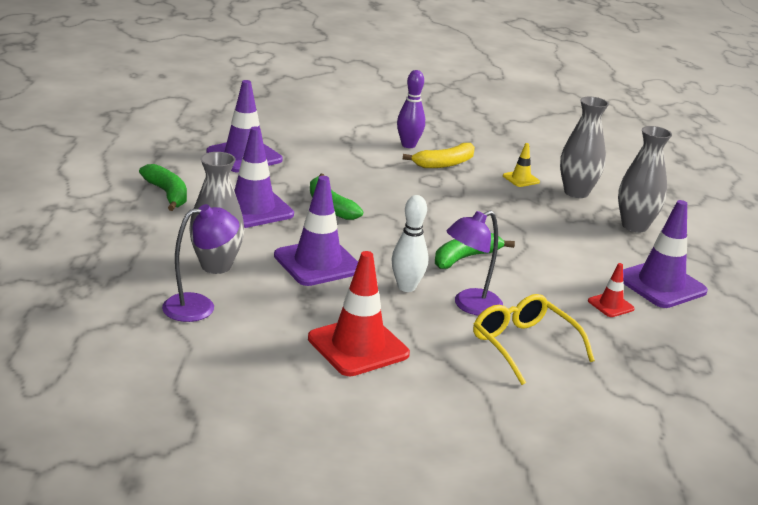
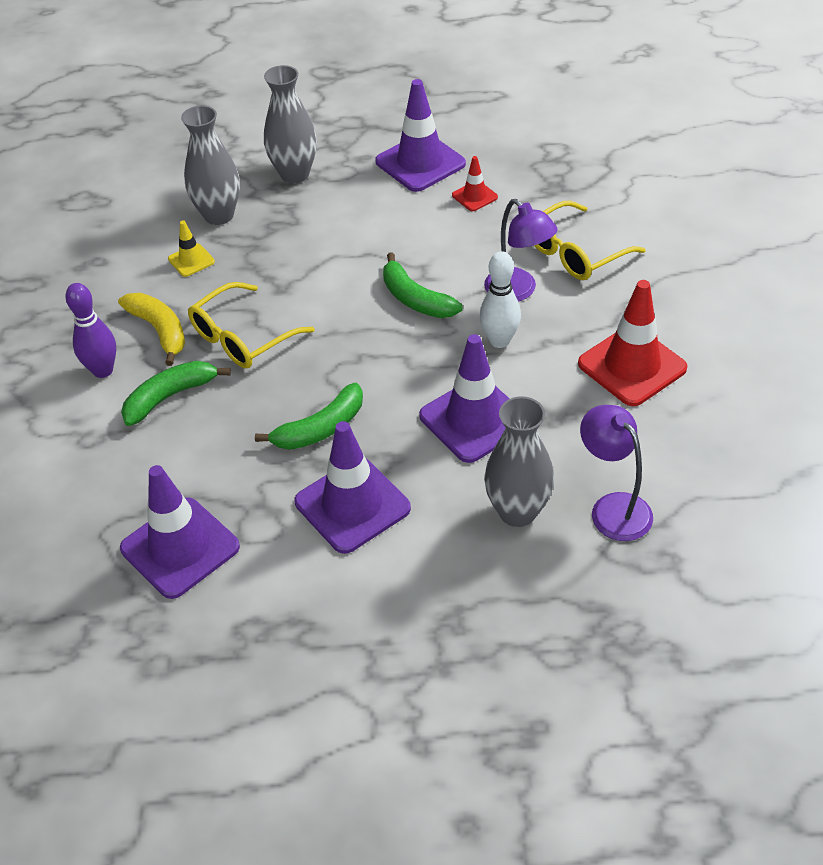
camera: 90 degrees left, 20 degrees up
(167, 194) = (334, 611): green banana -> green banana (170, 397)
(432, 189) = (243, 337): none -> yellow glasses

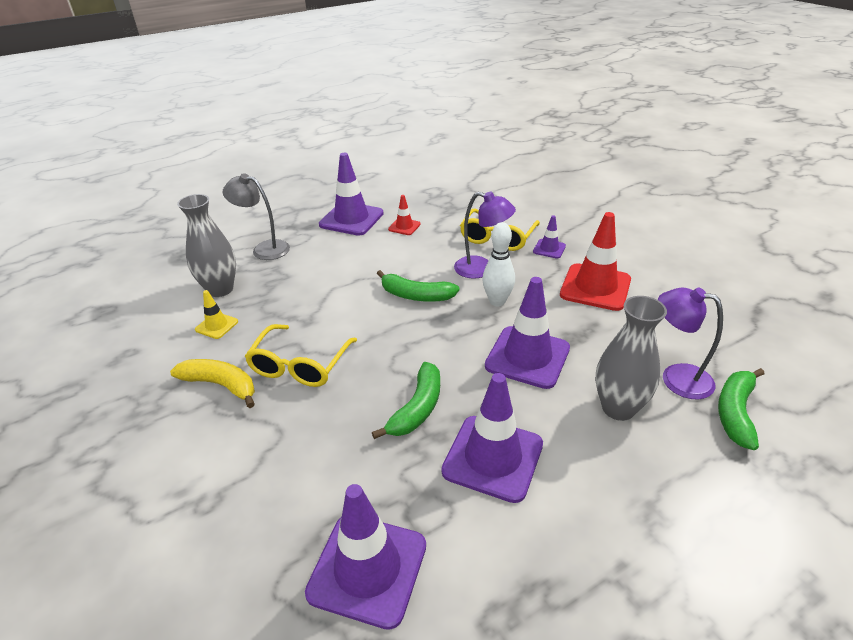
camera: 30 degrees left, 10 degrees down
(103, 370) = (184, 436): purple bowling pin -> none
(170, 397) = (265, 434): green banana -> green banana (735, 412)
(294, 174) = (264, 249): grey vase -> grey lamp
(626, 292) = (549, 249): none -> purple traffic cone

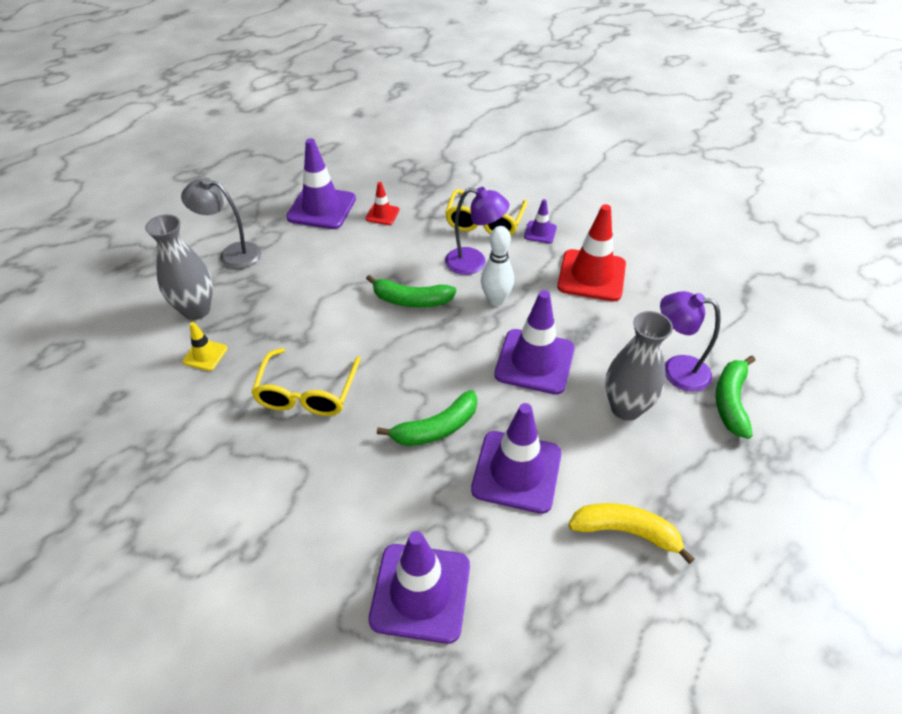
camera: 10 degrees left, 10 degrees up
(221, 385) = (230, 423): yellow banana -> yellow banana (626, 531)
(417, 408) = (436, 428): green banana -> green banana turned 45 degrees clockwise

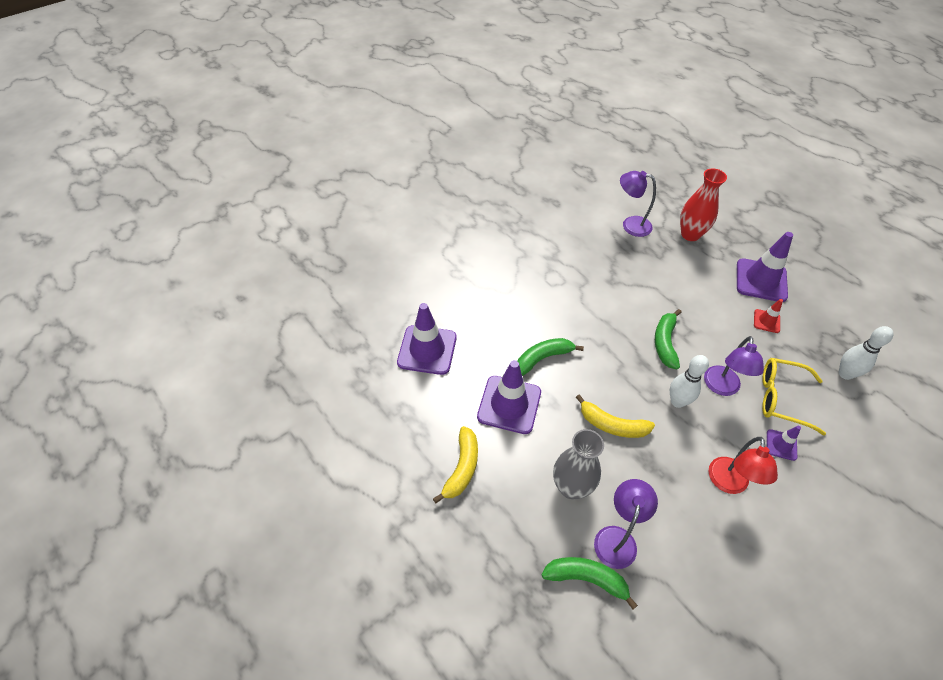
camera: 90 degrees right, 5 degrees up
(196, 310) = (630, 225): grey vase -> purple lamp
(205, 355) = (592, 235): yellow traffic cone -> none
(232, 254) = (690, 234): grey lamp -> red vase
(307, 392) = (567, 288): yellow glasses -> none
(436, 428) = (542, 358): green banana -> green banana turned 90 degrees clockwise
(452, 176) = (845, 374): none -> white bowling pin
(534, 361) = (612, 425): purple traffic cone -> yellow banana
(591, 275) = (728, 484): red traffic cone -> red lamp

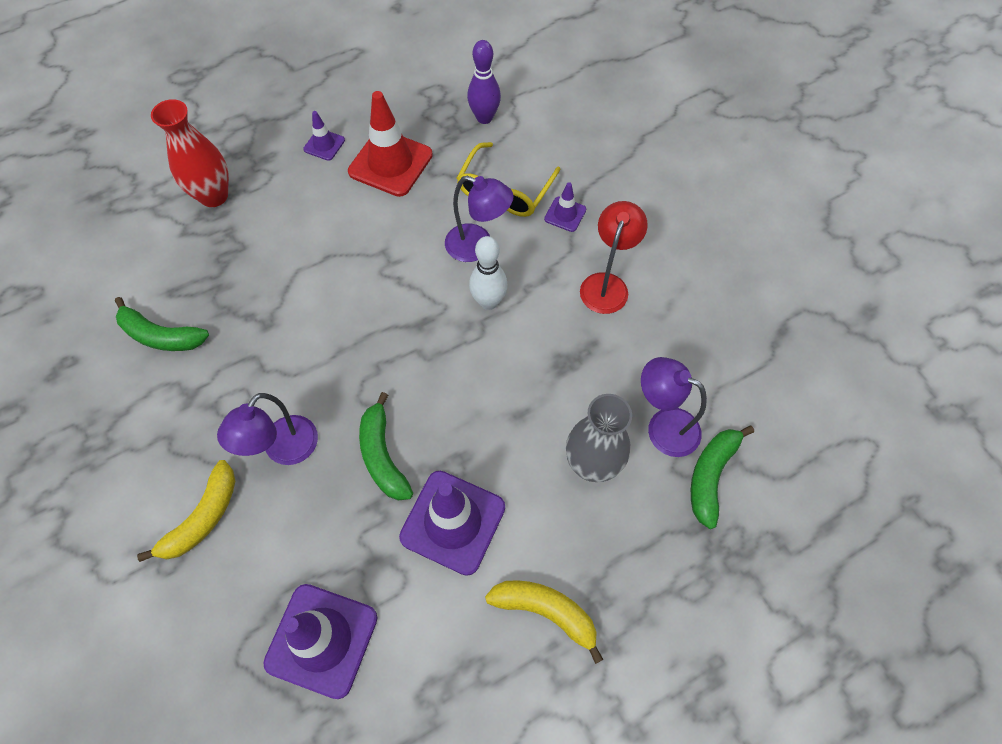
camera: 80 degrees left, 10 degrees up
(612, 425) = (509, 389): yellow banana -> yellow banana (203, 518)
(630, 225) = (163, 266): purple lamp -> purple lamp (284, 450)
(665, 343) = (395, 288): green banana -> green banana (161, 335)
(728, 484) = (607, 284): red lamp -> red lamp turned 90 degrees counterclockwise
(761, 280) = (324, 145): purple traffic cone -> purple traffic cone, size x0.49
(766, 321) = (390, 163): red traffic cone -> red traffic cone, size x2.03
(845, 374) = (484, 118): white bowling pin -> purple bowling pin

